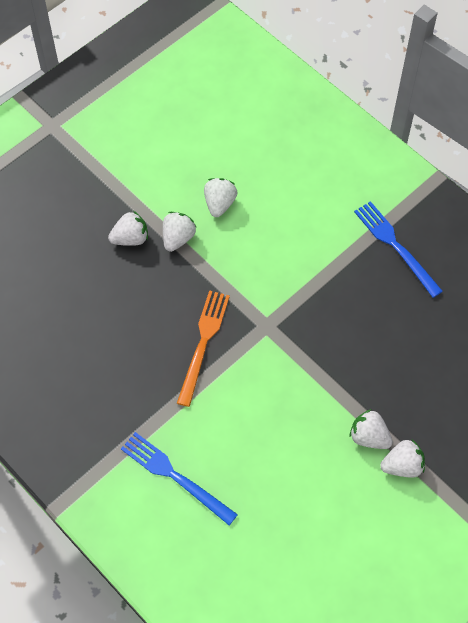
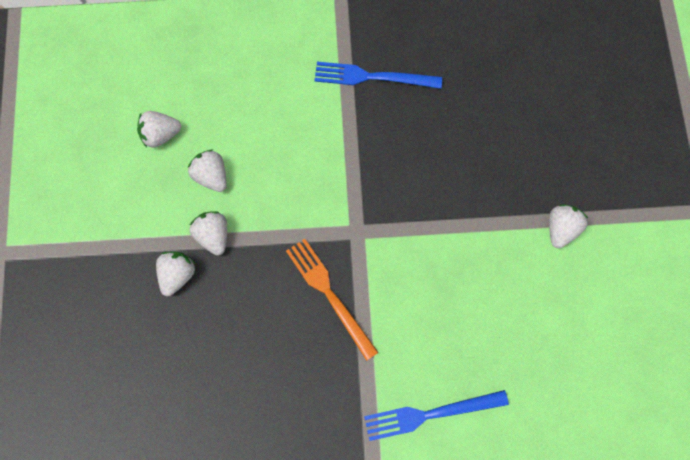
camera: 50 degrees left, 10 degrees up
(369, 437) = (518, 234): white strawberry -> white strawberry (160, 135)

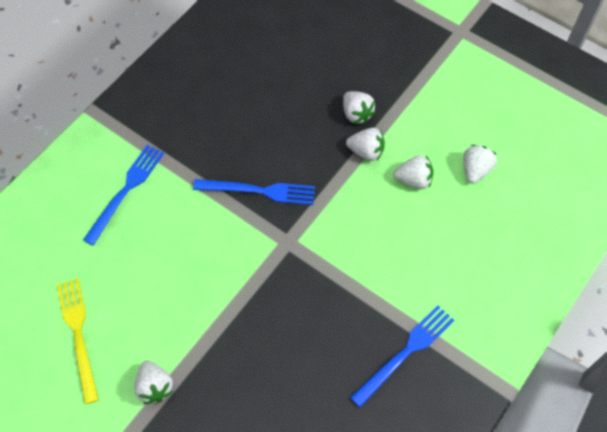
camera: 130 degrees right, 10 degrees down
(329, 294) = (259, 191): orange fork -> blue fork
(581, 326) = (78, 334): none -> yellow fork

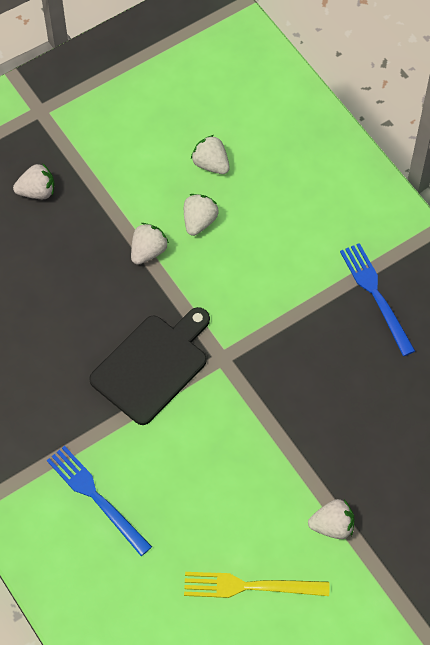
camera: 70 degrees left, 0 degrees up
(259, 191) = (152, 366): blue fork -> black cutting board
(356, 114) = (99, 244): white strawberry -> white strawberry (37, 191)

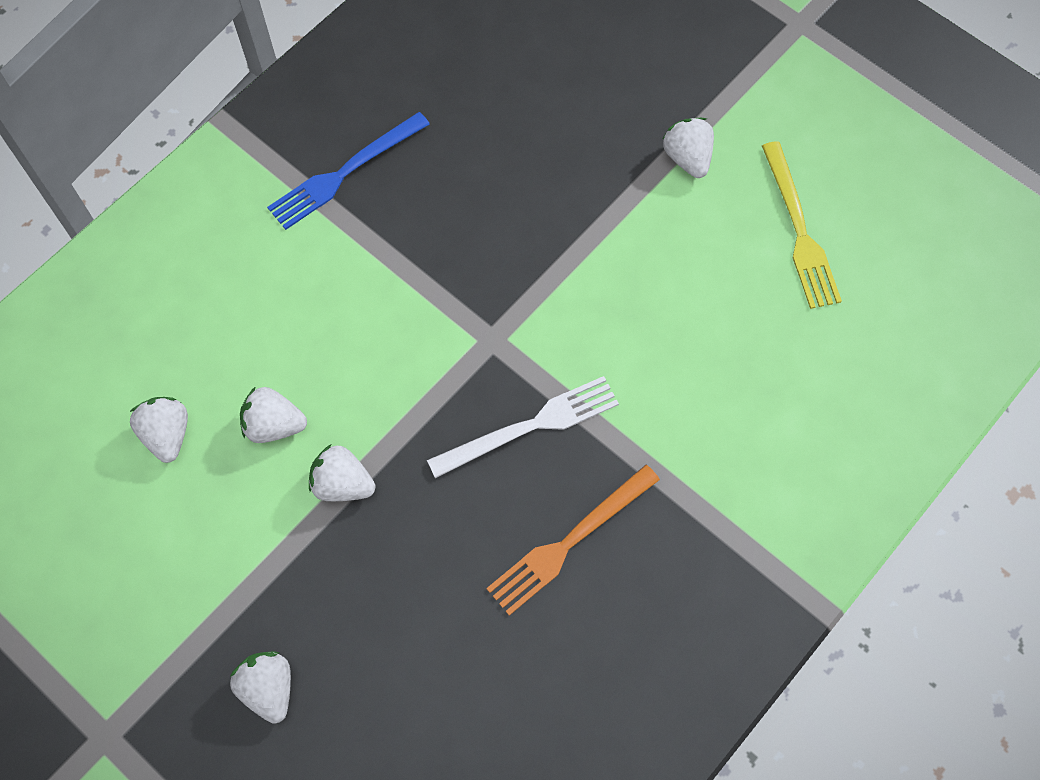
camera: 105 degrees left, 5 degrees up
(68, 369) = (569, 542): none -> orange fork
(96, 497) = (750, 445): blue fork -> none
(152, 366) = (530, 426): black cutting board -> white fork
(211, 164) = (167, 434): white strawberry -> white strawberry turned 135 degrees clockwise

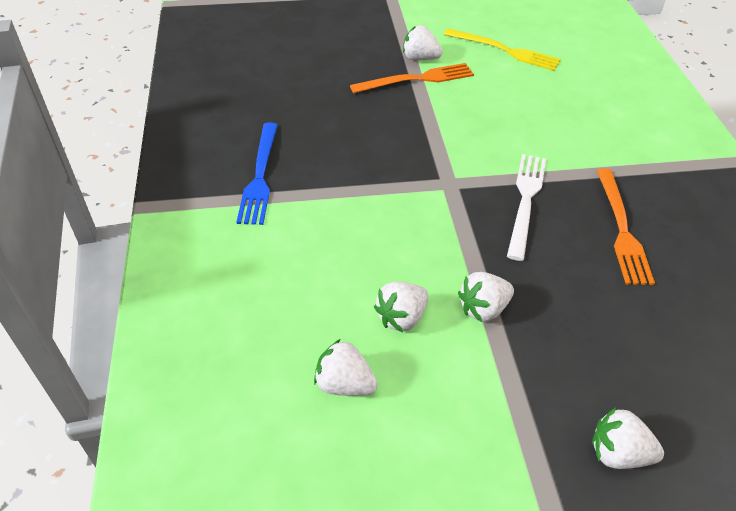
camera: 50 degrees left, 20 degrees down
(642, 185) = (417, 79): none -> orange fork

